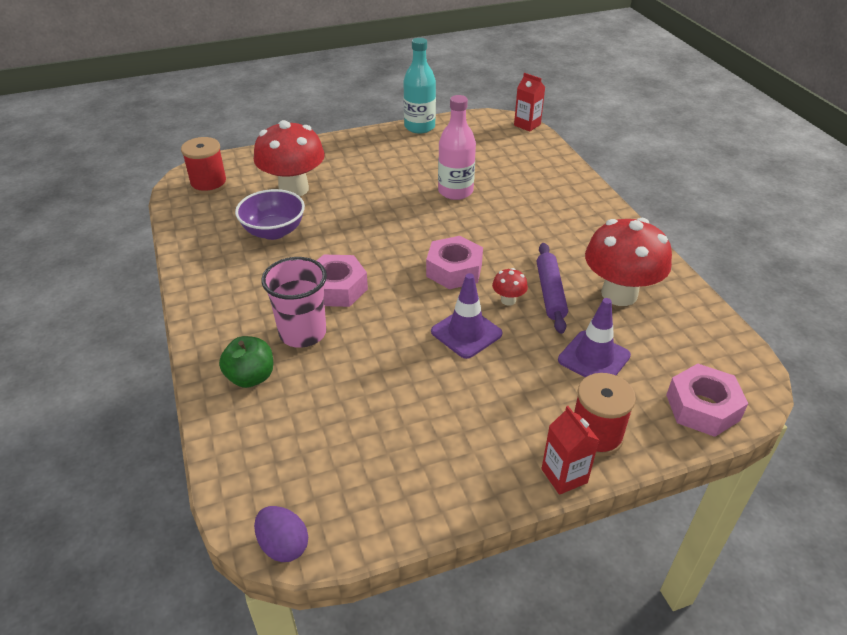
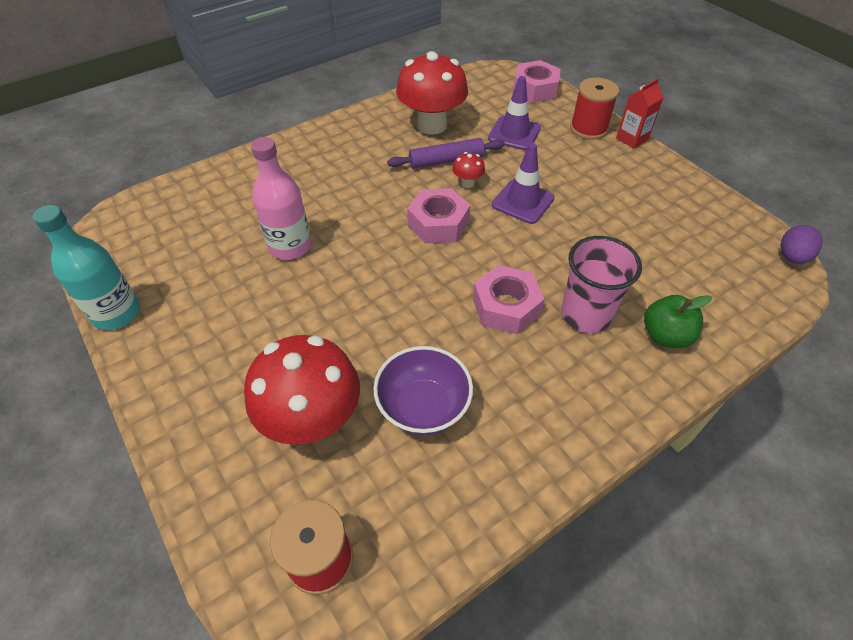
camera: 105 degrees left, 10 degrees up
(527, 125) = (119, 207): red carton -> none

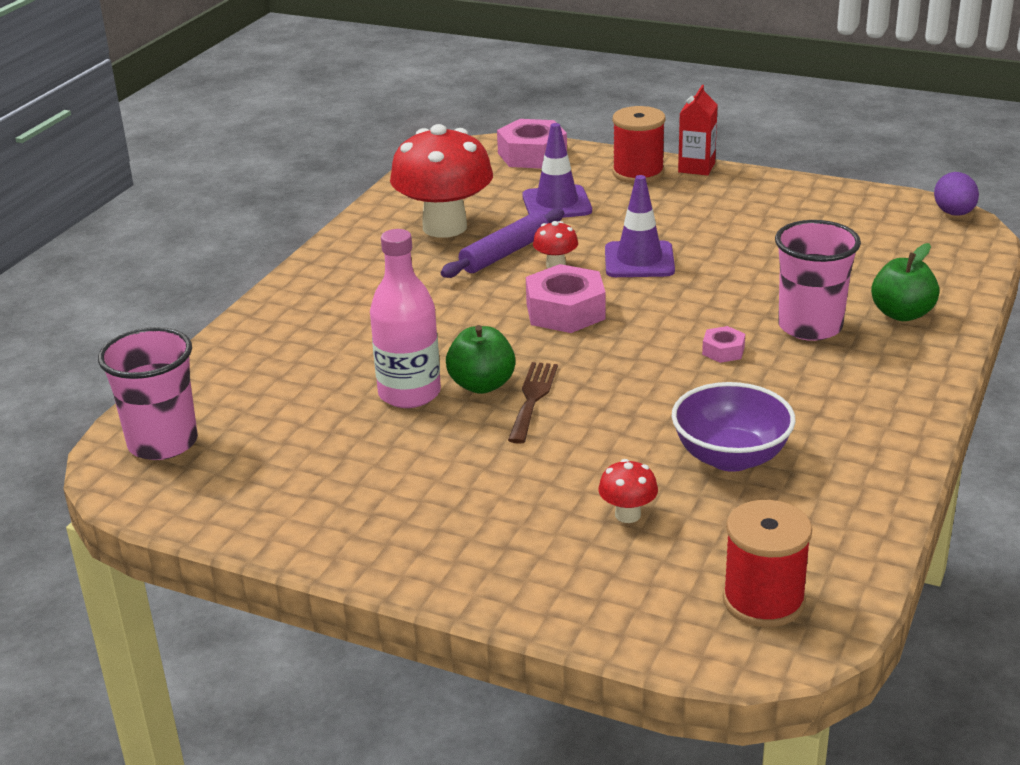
camera: 30 degrees left, 20 degrees down
(116, 313) = (262, 532): turquoise bottle -> none
(140, 219) = (163, 443): none -> pink cup
(312, 420) = (627, 515): red mushroom -> red mushroom, size x0.42
(335, 260) = (482, 385): none -> green apple
(352, 286) = (533, 398): none -> brown fork
(506, 307) = (723, 351): pink nut -> pink nut, size x0.50

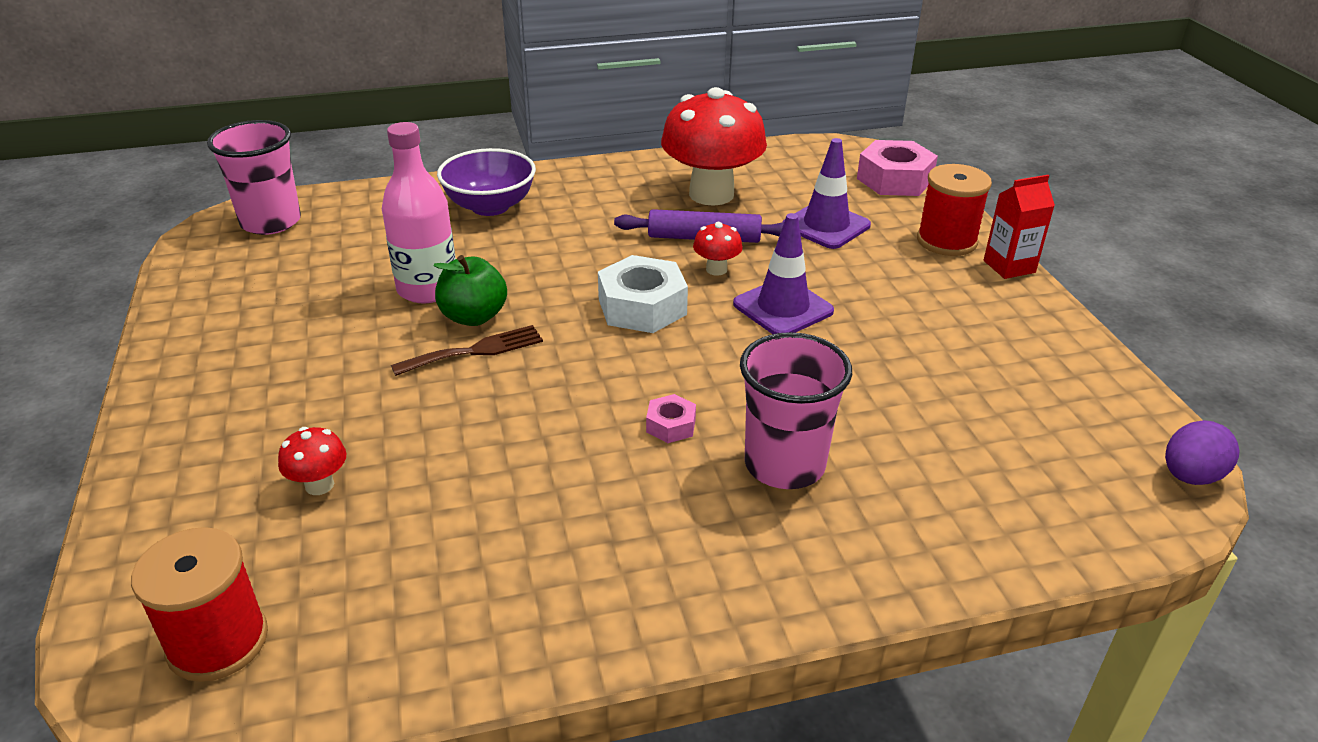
camera: 50 degrees right, 5 degrees up
(565, 311) = (642, 307): pink nut -> white nut
(731, 457) = (472, 511): purple bowl -> purple bowl (490, 206)
(902, 314) = (894, 524): green apple -> none

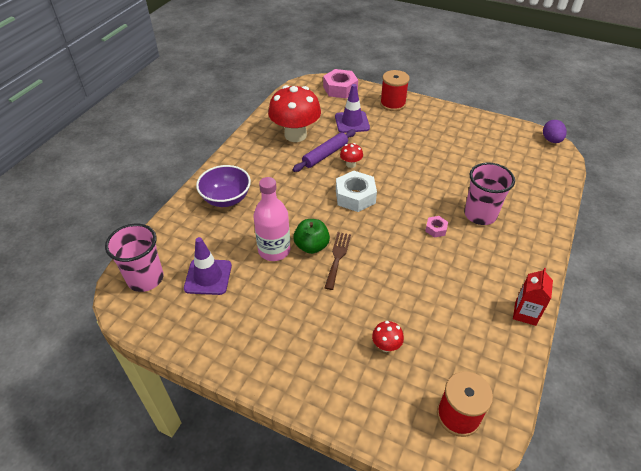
camera: 50 degrees left, 10 degrees up
(783, 308) = (393, 163): purple traffic cone -> purple traffic cone (208, 277)
(1009, 266) = (421, 102): red carton -> red carton (525, 313)

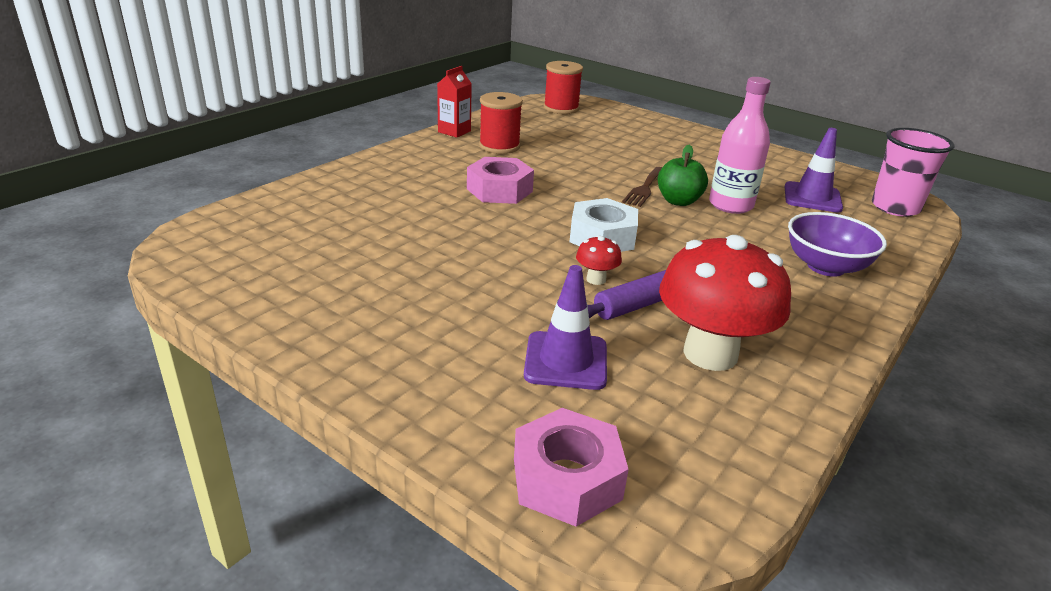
camera: 170 degrees left, 15 degrees down
(386, 346) = (607, 137): red mushroom -> none
(392, 104) = (433, 393): red spool -> red spool (499, 146)
(436, 229) = (499, 190): pink nut -> pink nut, size x2.01
(480, 214) = (424, 192): pink cup -> none
(551, 140) = (170, 254): purple egg -> none

